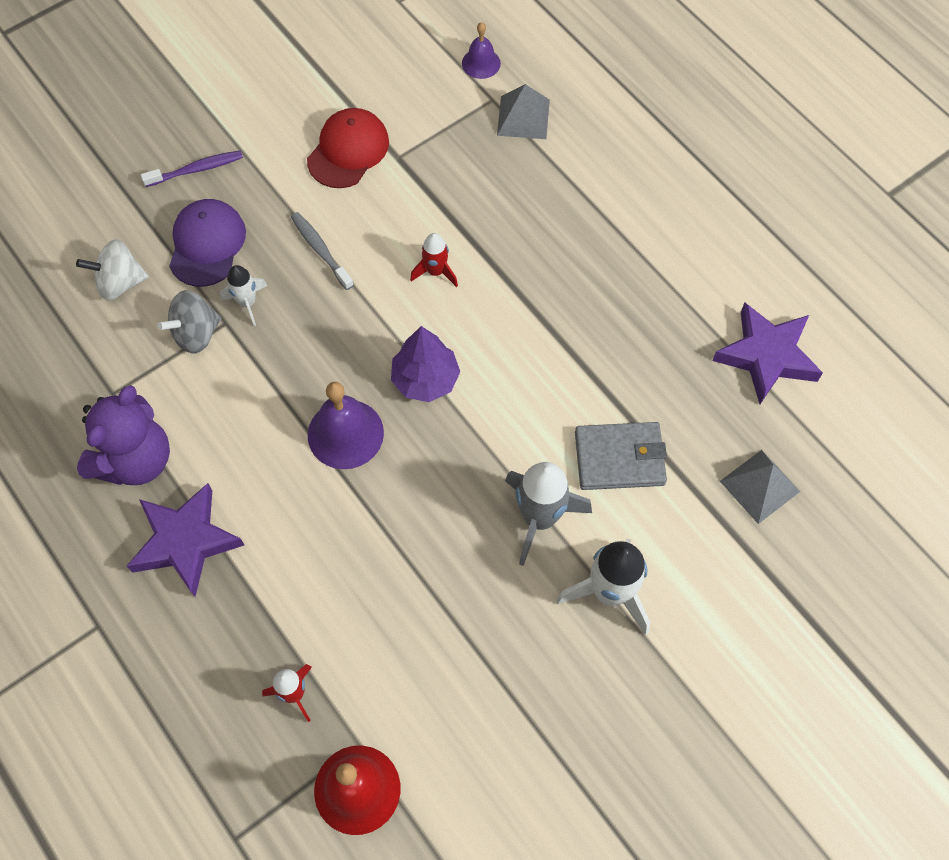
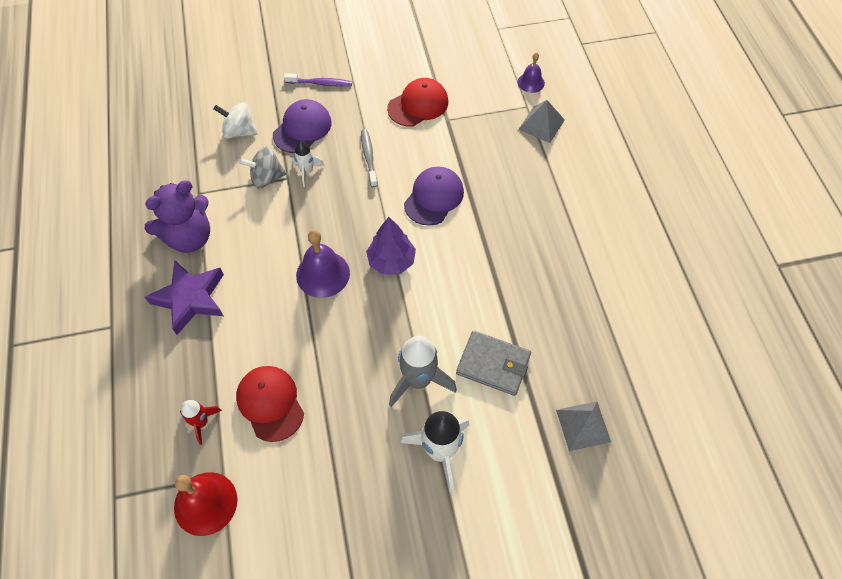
camera: 25 degrees right, 5 degrees down
(369, 629) = (270, 403): none -> red cap
(435, 272) = (434, 197): red rocket -> purple cap
(767, 356) = (632, 339): purple star -> none

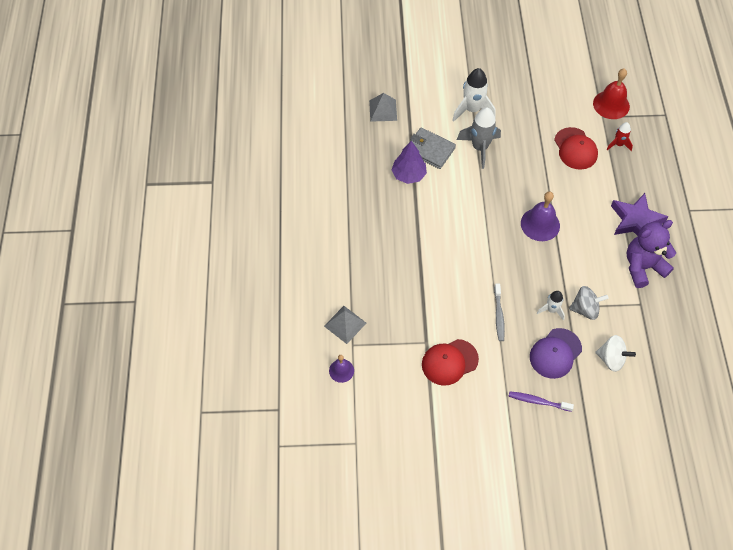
camera: 170 degrees left, 0 degrees up
(391, 261) = (489, 226): purple tree -> purple tree (408, 175)
(434, 197) = (449, 271): purple cap -> none

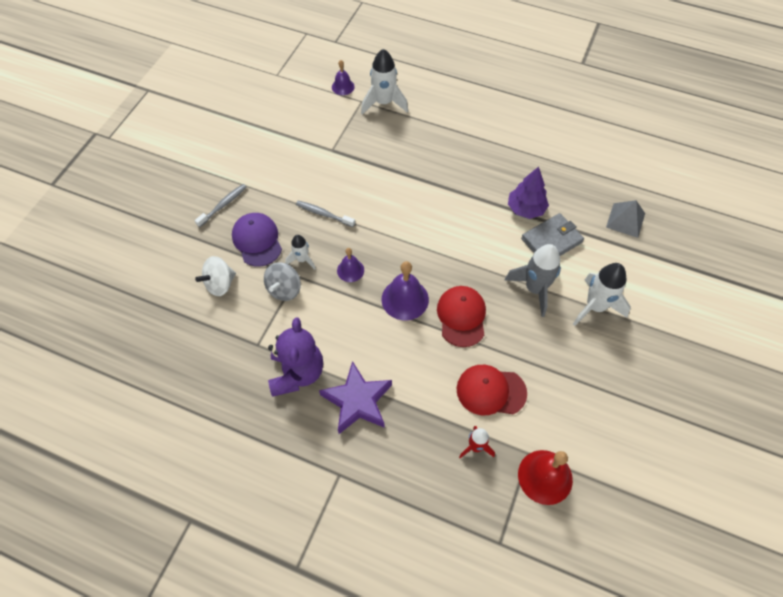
camera: 115 degrees right, 0 degrees up
(345, 324) = (384, 103): grey pyramid -> white rocket
(449, 362) = (302, 158): red cap -> red cap (461, 316)
(538, 401) = (223, 205): purple toothbrush -> grey toothbrush
(539, 271) = (350, 270): none -> purple bell

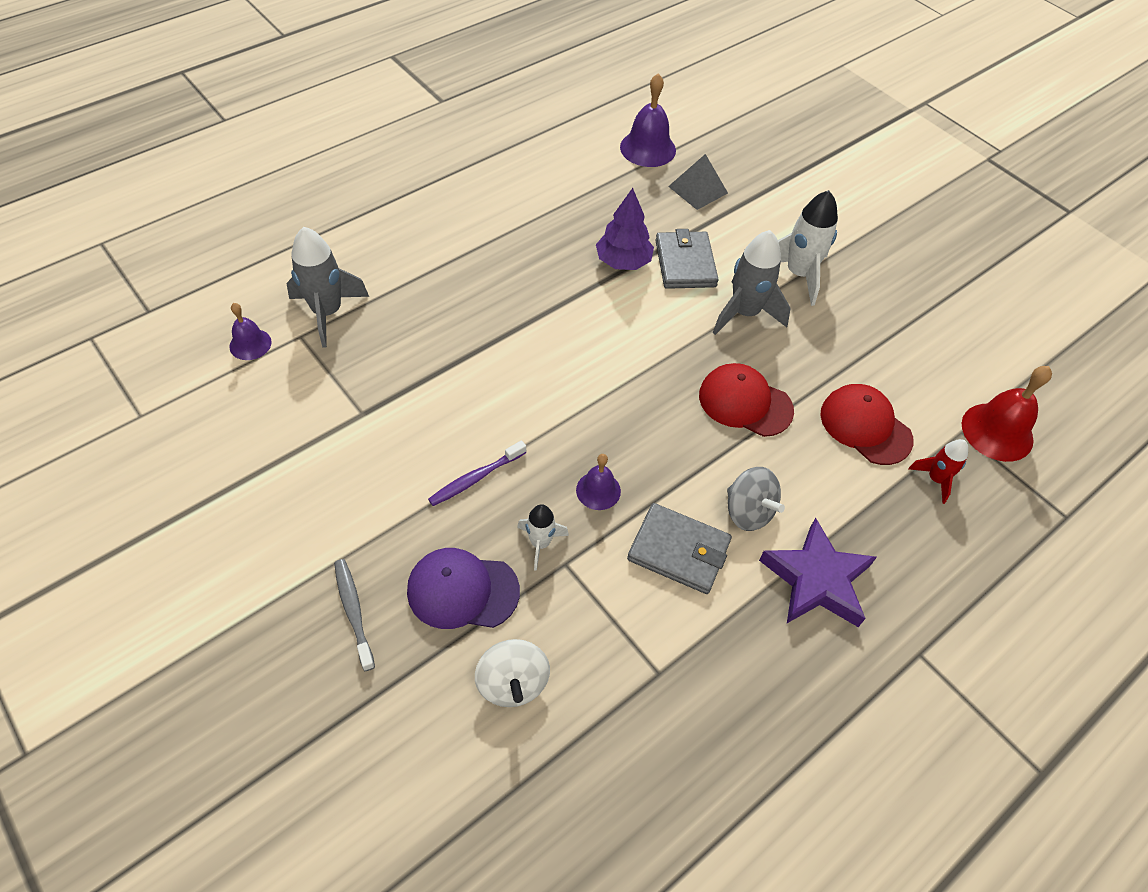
camera: 65 degrees left, 5 degrees down
(284, 289) = (580, 591): grey spinning top -> grey spinning top (748, 511)
(297, 373) = (736, 638): purple teddy bear -> none
(323, 214) = (475, 478): grey toothbrush -> purple toothbrush
(335, 324) = (678, 551): none -> grey wallet
(384, 103) = (327, 313): white rocket -> grey rocket
(405, 299) = (684, 449): purple bell -> purple bell (648, 148)
(490, 391) = (865, 426): red cap -> red cap turned 105 degrees clockwise

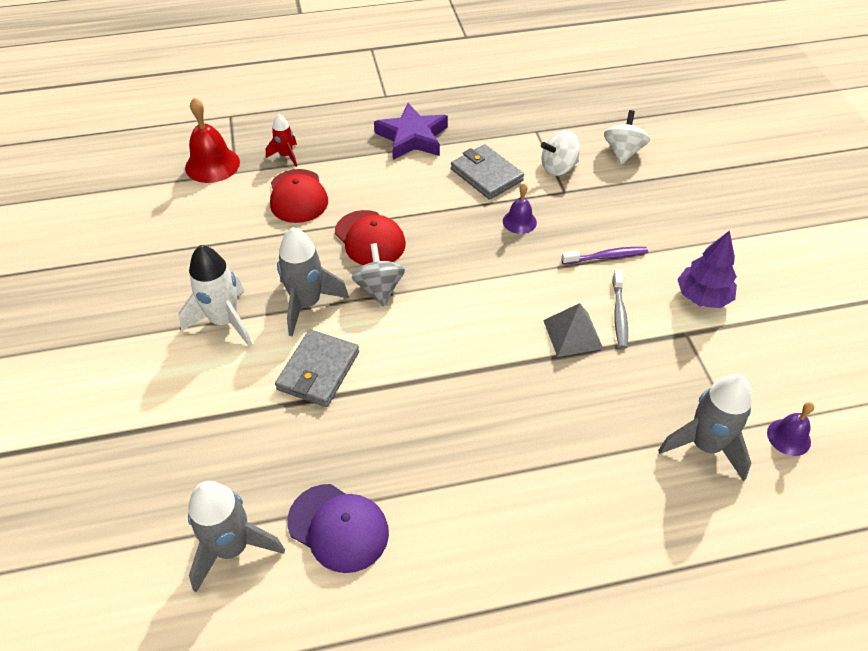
camera: 150 degrees left, 5 degrees down
(353, 611) = (714, 211): grey toothbrush -> grey toothbrush (619, 314)
(462, 590) = (638, 199): purple cap -> purple cap (338, 527)
(540, 543) = (576, 206): white rocket -> none
(592, 606) = (558, 168): none -> white spinning top
(623, 262) = (377, 395): purple tree -> purple tree (702, 297)
(648, 148) = (232, 548): purple bell -> grey rocket
(698, 189) = (228, 457): grey pyramid -> grey pyramid (573, 334)
(748, 511) = (425, 179): grey spinning top -> grey spinning top (379, 289)

